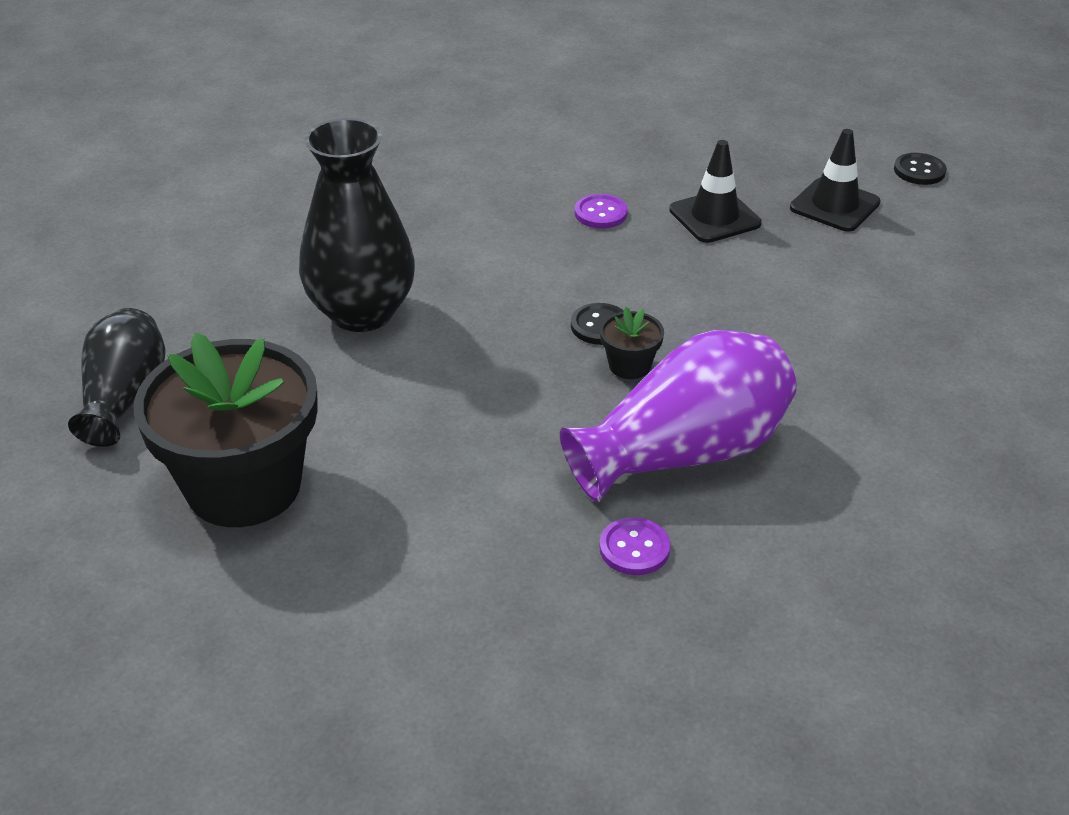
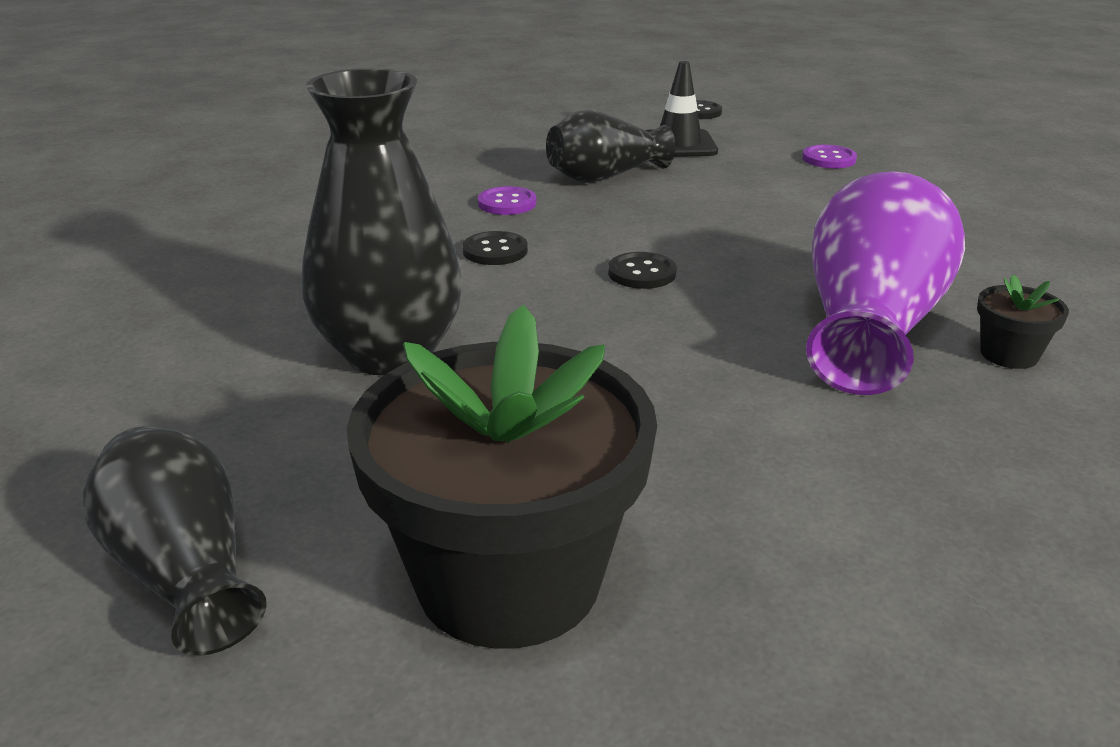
camera: 40 degrees left, 10 degrees down
(530, 257) = (495, 251): none -> black button
(629, 365) = (716, 289): black flower pot -> black flower pot (1009, 355)
(634, 548) = (969, 414): purple button -> purple button (828, 159)
(714, 217) = (605, 177): black traffic cone -> black vase

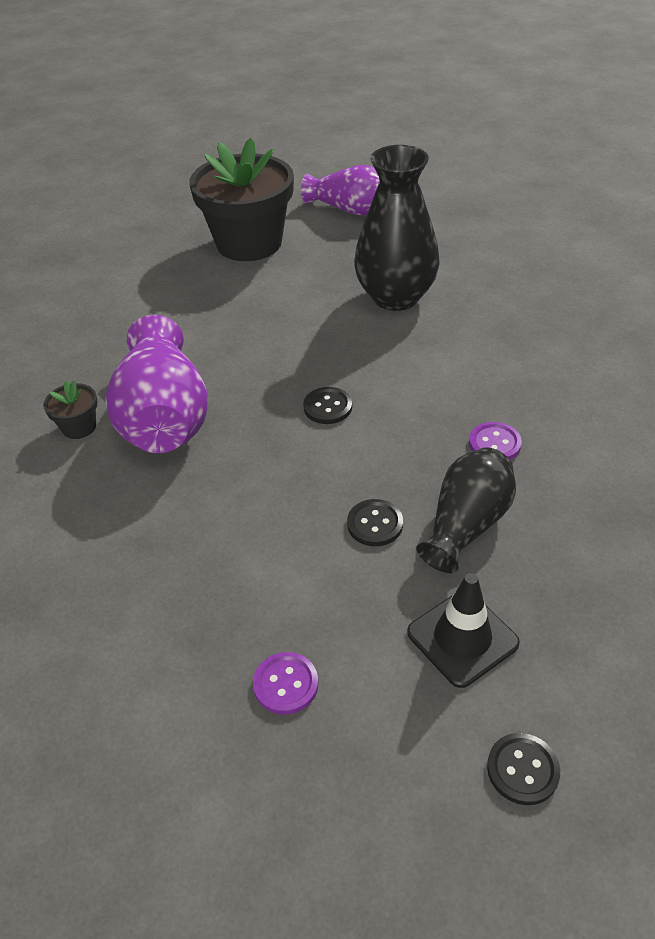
camera: 150 degrees right, 15 degrees up
(184, 571) = (349, 209): black vase -> purple vase
(495, 251) = (437, 387): black button -> black button (375, 524)

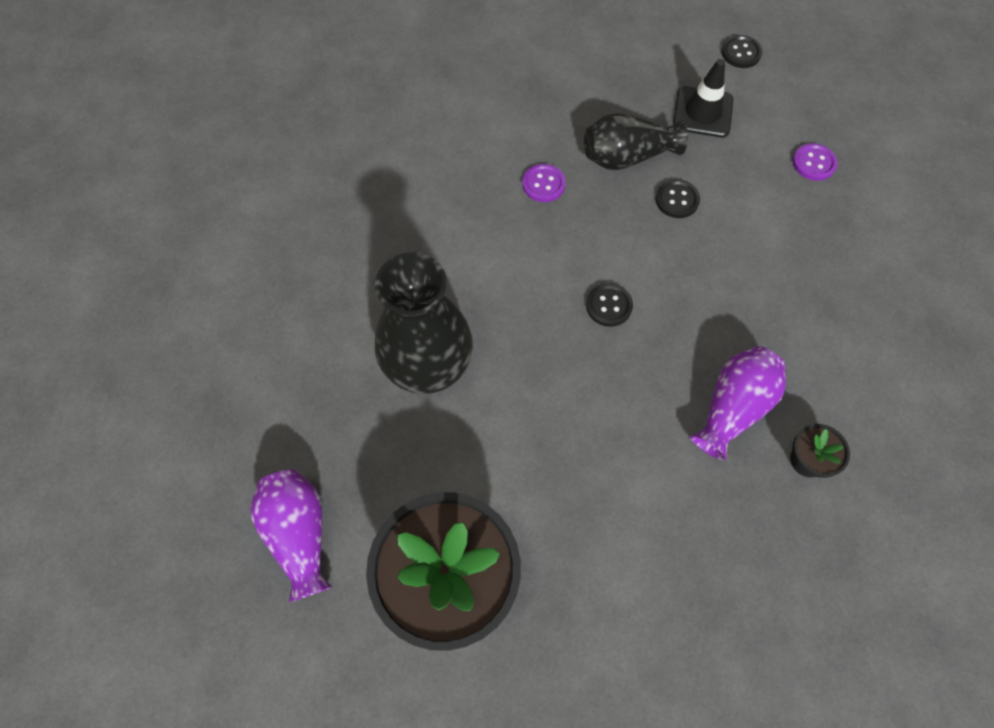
camera: 135 degrees left, 20 degrees up
(164, 417) = (733, 407): purple vase -> purple vase, size x0.66

